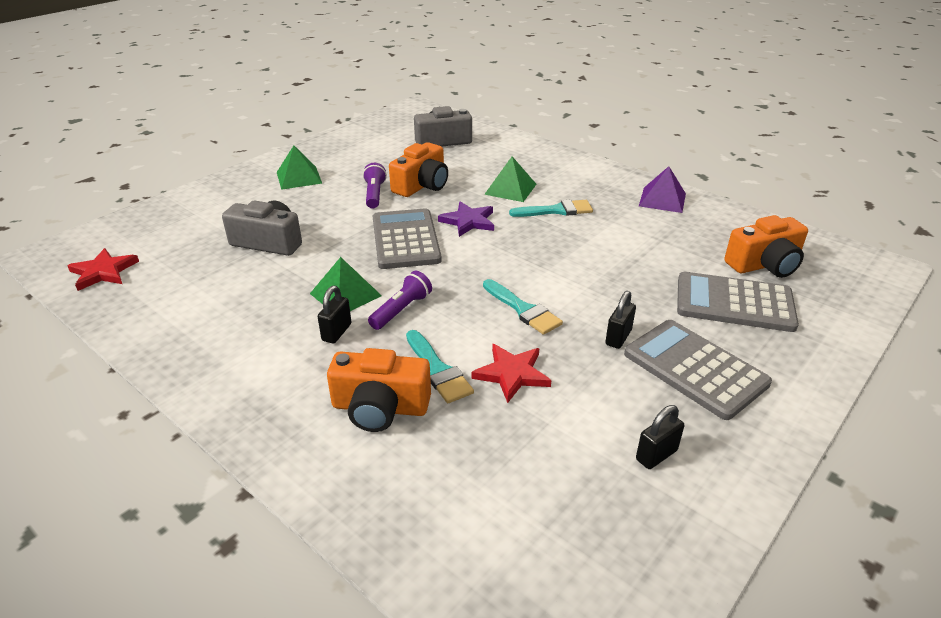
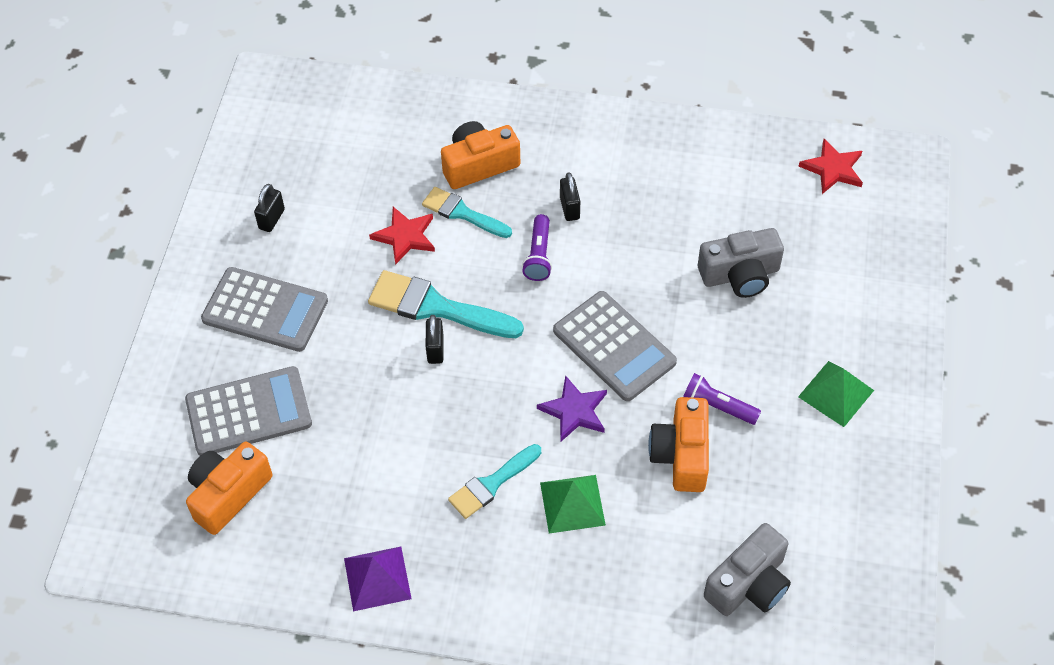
camera: 150 degrees right, 20 degrees up
(345, 294) = (601, 248): green pyramid -> none
(374, 194) = (717, 406): purple flashlight -> purple flashlight turned 150 degrees clockwise
(523, 310) = (436, 307): turquoise brush -> turquoise brush, size x1.57
(618, 337) = (339, 314): black padlock -> black padlock (435, 349)

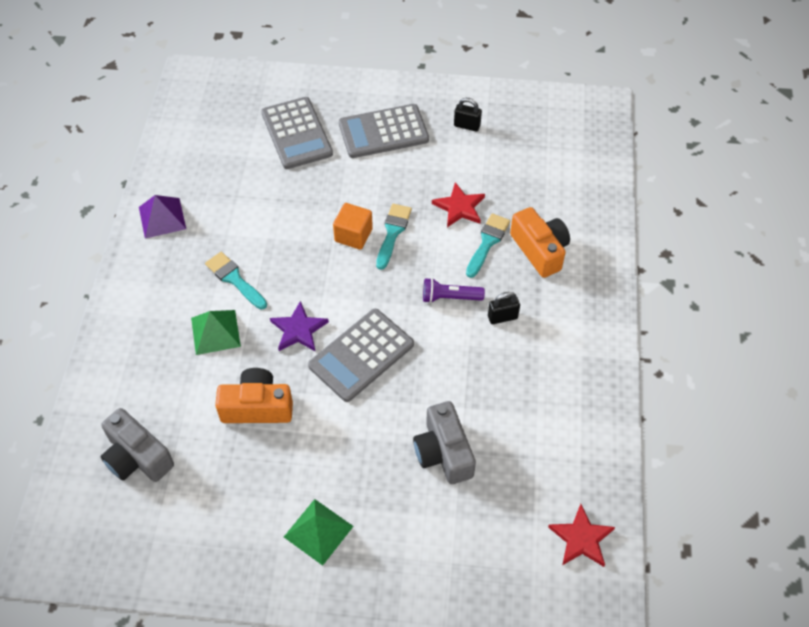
camera: 85 degrees right, 0 degrees up
(228, 494) = (232, 131): orange camera -> none
(265, 310) = (383, 132): grey calculator -> grey calculator turned 60 degrees clockwise
(435, 349) = (353, 235): black padlock -> orange cube
(436, 307) = (392, 232): turquoise brush -> turquoise brush, size x0.64
(717, 406) = (303, 434): purple flashlight -> none

